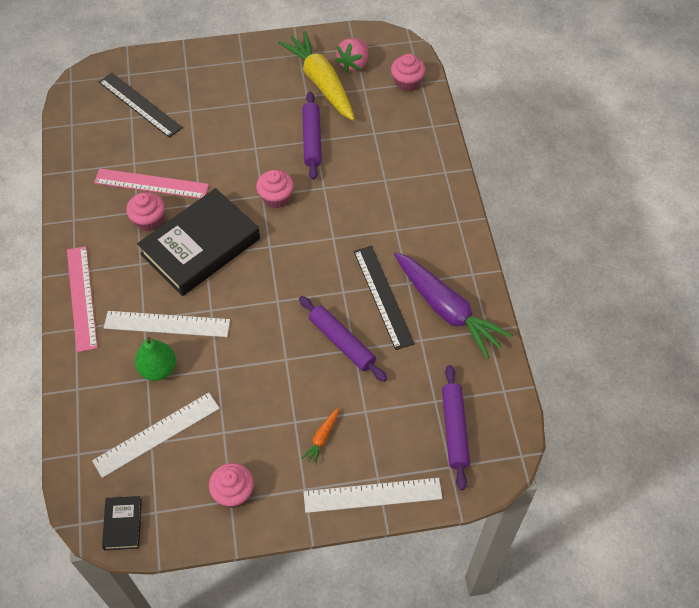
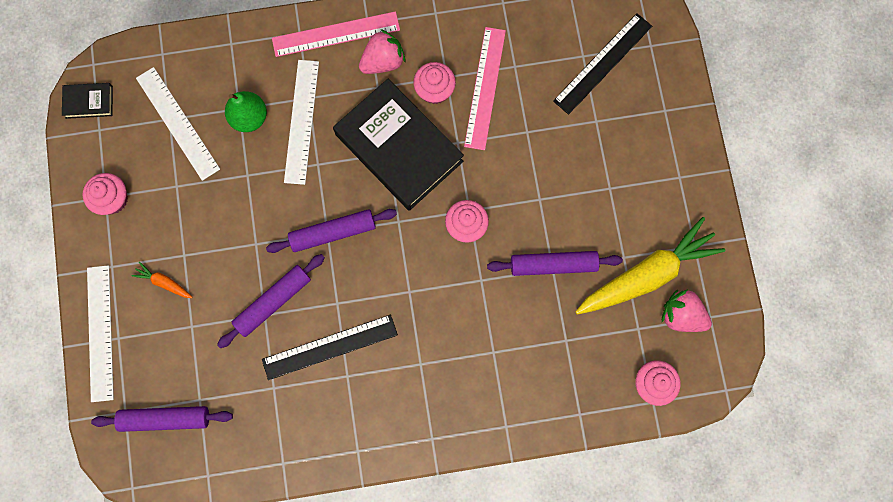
camera: 90 degrees right, 20 degrees up
(115, 259) = (383, 61): none -> pink strawberry
(278, 296) = (333, 233): none -> purple rolling pin
(447, 309) = (310, 418): purple carrot -> none

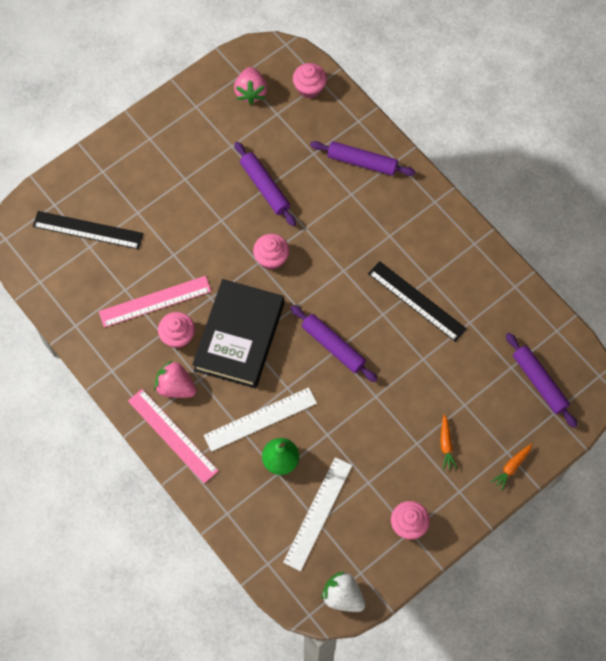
camera: 120 degrees left, 10 degrees down
(89, 102) = (342, 596): black book -> white strawberry
(100, 332) = (511, 467): white ruler -> orange carrot
(273, 302) = (410, 358): purple rolling pin -> purple rolling pin (362, 162)
(647, 274) = (235, 126): yellow carrot -> none

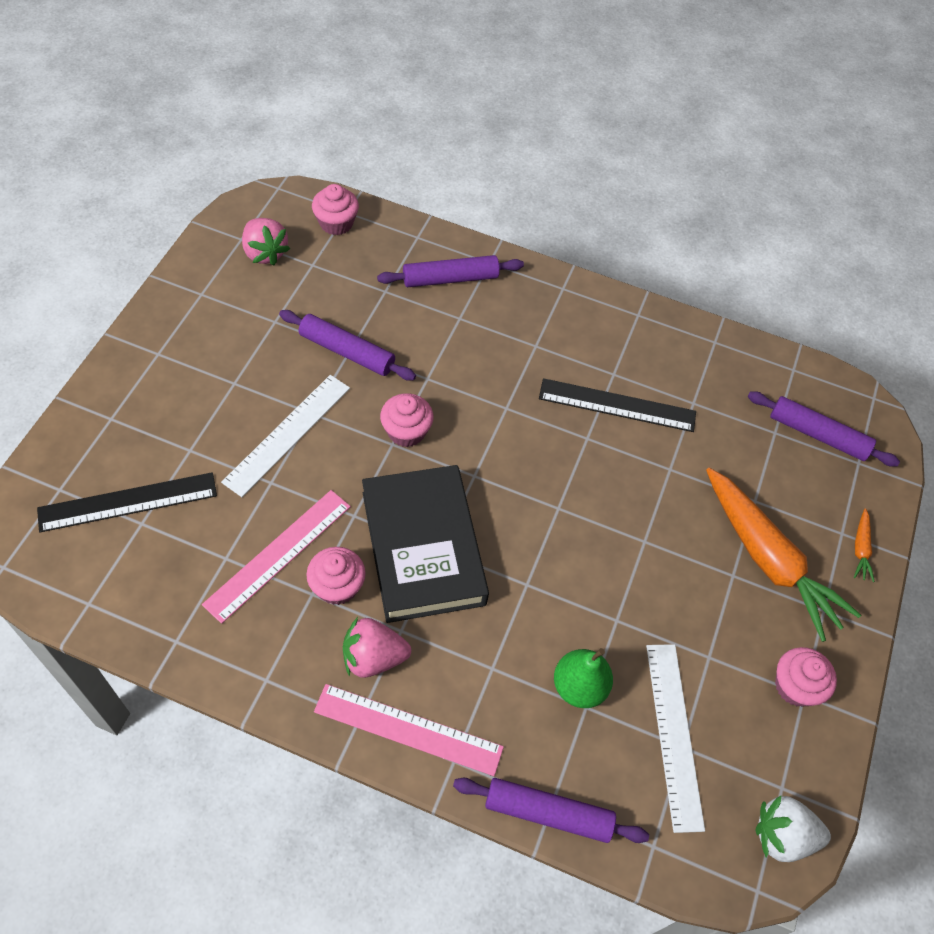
camera: 35 degrees left, 10 degrees down
(260, 419) = (517, 644): white ruler -> white ruler (287, 434)
(333, 346) = (552, 504): purple rolling pin -> purple rolling pin (548, 813)
(446, 444) = (768, 559): orange carrot -> orange carrot, size x2.46

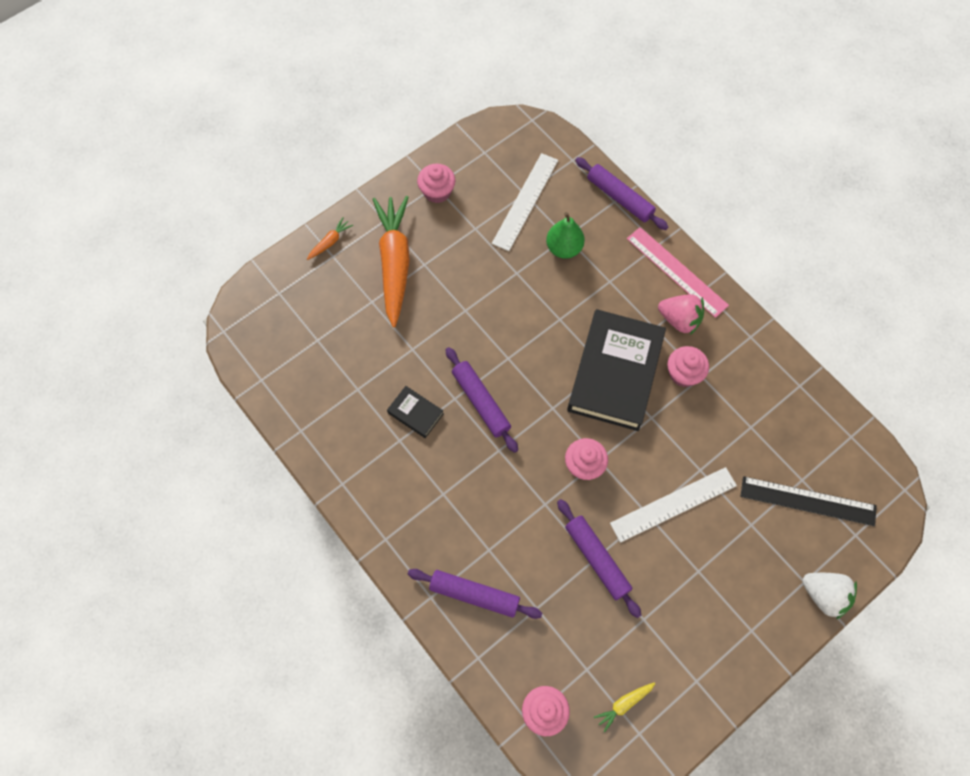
camera: 145 degrees left, 10 degrees up
(265, 253) = (624, 704): pink strawberry -> yellow carrot
(279, 554) = (714, 413): pink ruler -> none
(617, 405) = (415, 413): black ruler -> black book
(782, 835) = (501, 134): white strawberry -> white strawberry (824, 595)
(818, 435) = (289, 324): purple rolling pin -> purple rolling pin (480, 402)

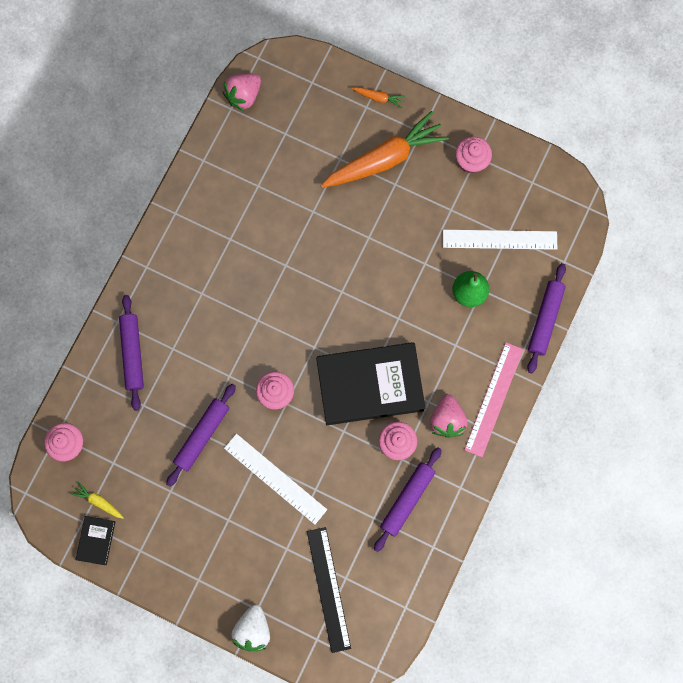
camera: 65 degrees right, 10 degrees up
(255, 362) = (244, 96): none -> pink strawberry
(415, 413) = (258, 240): black book -> black book (96, 540)
(480, 402) = (292, 287): purple rolling pin -> purple rolling pin (407, 499)

